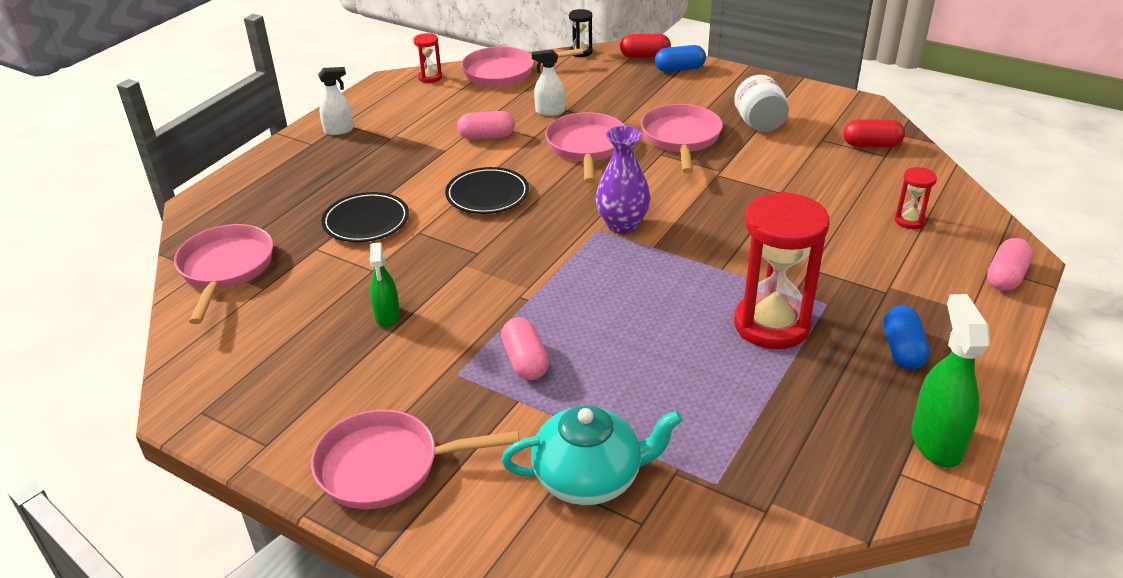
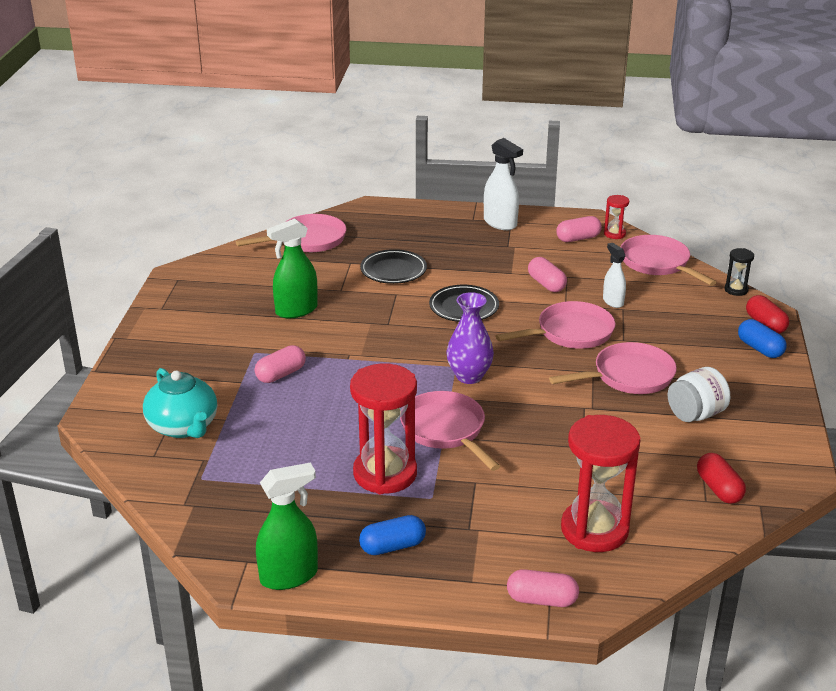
camera: 65 degrees right, 5 degrees down
(339, 130) = (500, 223): white spray bottle -> white spray bottle, size x1.61
(386, 466) = (162, 352): pink pan -> pink pan (445, 430)
(387, 316) = (296, 310): green spray bottle -> green spray bottle, size x1.61
(418, 97) = (578, 238): none -> pink capsule
(909, 221) = (594, 530): red hourglass -> red hourglass, size x2.19

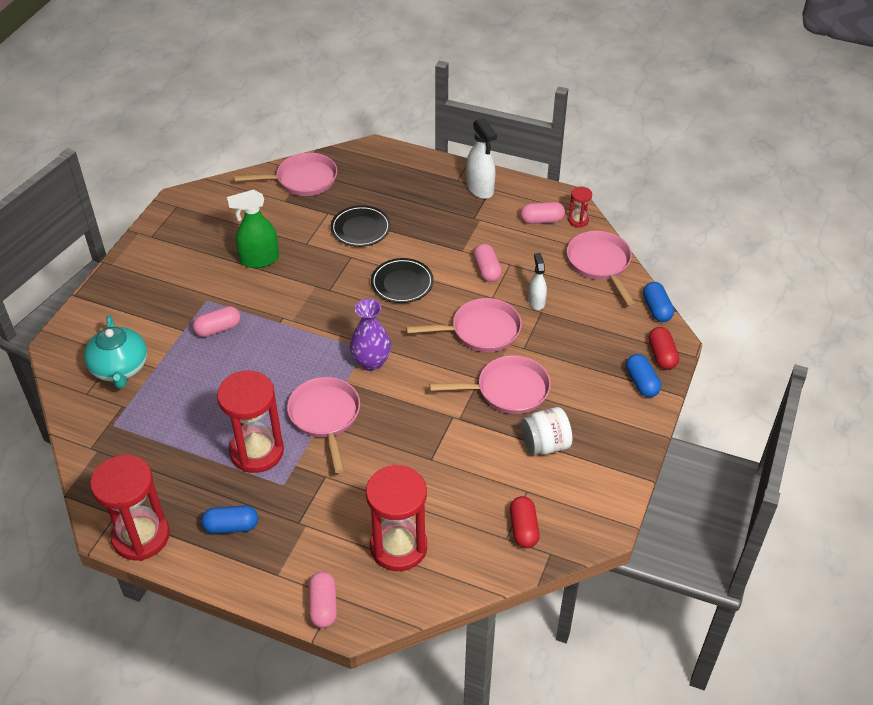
camera: 15 degrees right, 15 degrees up
(289, 576) = (141, 536): green spray bottle -> red hourglass
(542, 600) = (323, 606): pink capsule -> pink capsule turned 60 degrees clockwise
(736, 290) = (656, 309): black hourglass -> blue capsule

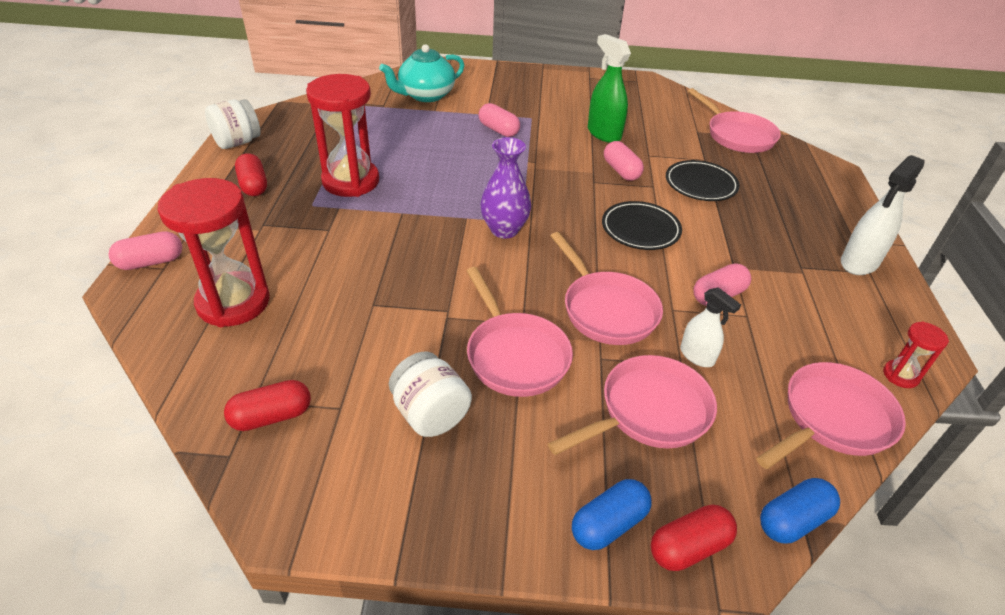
camera: 70 degrees right, 5 degrees down
(141, 536) = (237, 142): red hourglass -> white jar
(231, 526) = (253, 185): blue capsule -> red capsule
(325, 417) = (411, 214): pink pan -> pink pan (649, 412)
(536, 301) = (697, 356): white spray bottle -> white spray bottle turned 75 degrees clockwise
(542, 220) = (861, 334): pink capsule -> pink capsule (621, 171)

